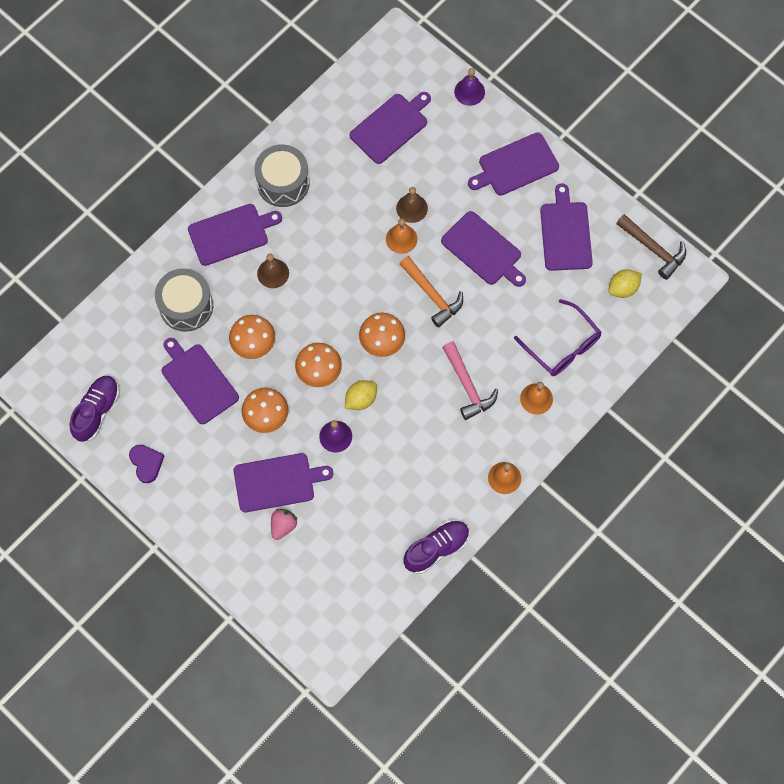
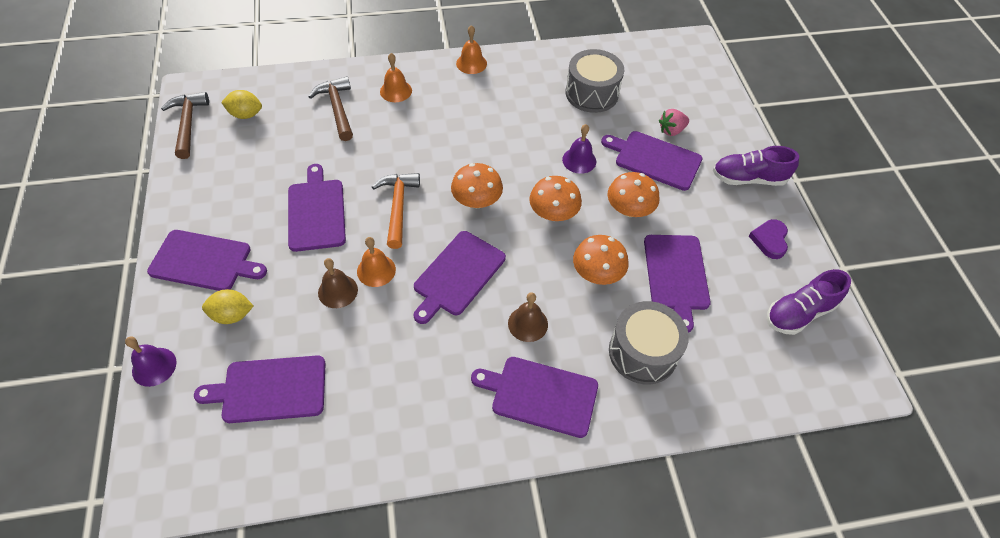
camera: 145 degrees left, 15 degrees down
(283, 183) = (439, 412): grey drum -> grey drum (591, 93)
(361, 399) = (534, 172): yellow lemon -> yellow lemon (232, 315)
(436, 549) = (561, 55): purple shoe -> purple shoe (748, 178)
(467, 386) = (438, 129): pink hammer -> none
(562, 346) = (337, 108): purple glasses -> brown hammer
(565, 233) = (236, 179): purple cutting board -> purple cutting board (457, 275)

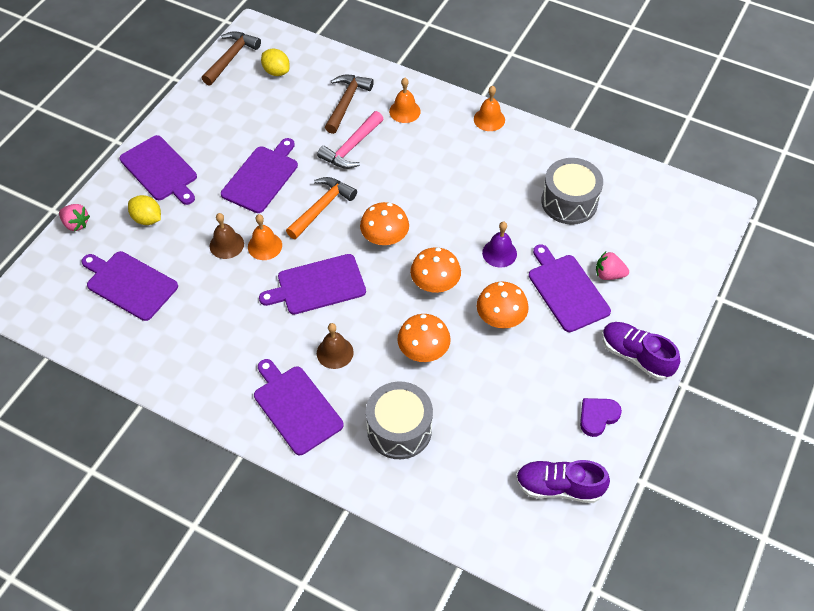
camera: 40 degrees right, 0 degrees up
(154, 366) = (76, 224): purple bell -> pink strawberry
(377, 143) = (351, 147): none -> pink hammer
(676, 275) = (485, 392): purple cutting board -> none

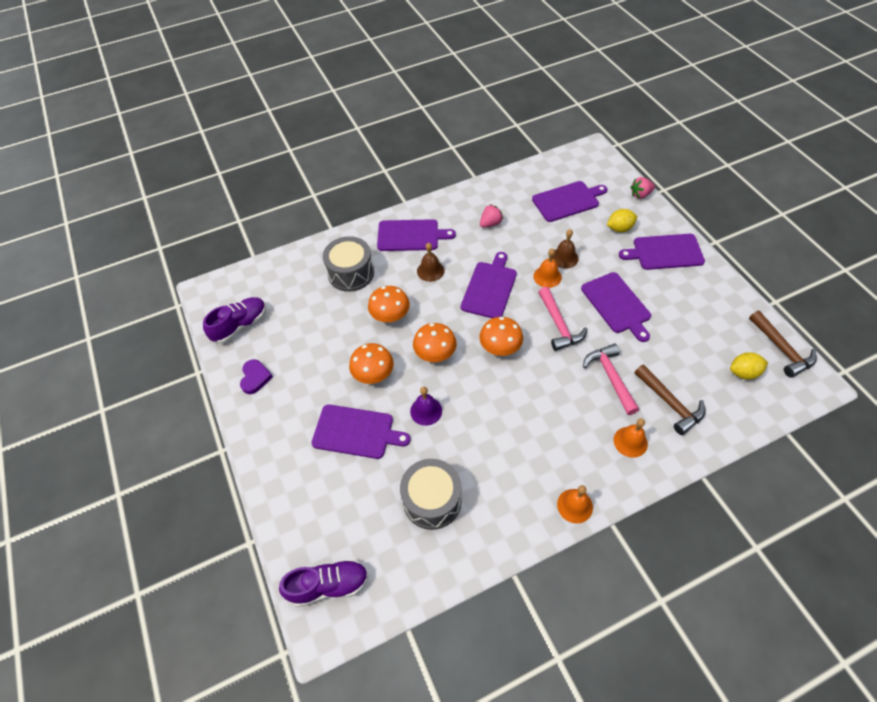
camera: 130 degrees right, 0 degrees up
(322, 207) = (559, 325): orange hammer -> pink hammer
(609, 274) = (342, 473): pink strawberry -> pink strawberry (490, 223)
(636, 356) = (268, 435): purple shoe -> purple shoe (328, 585)

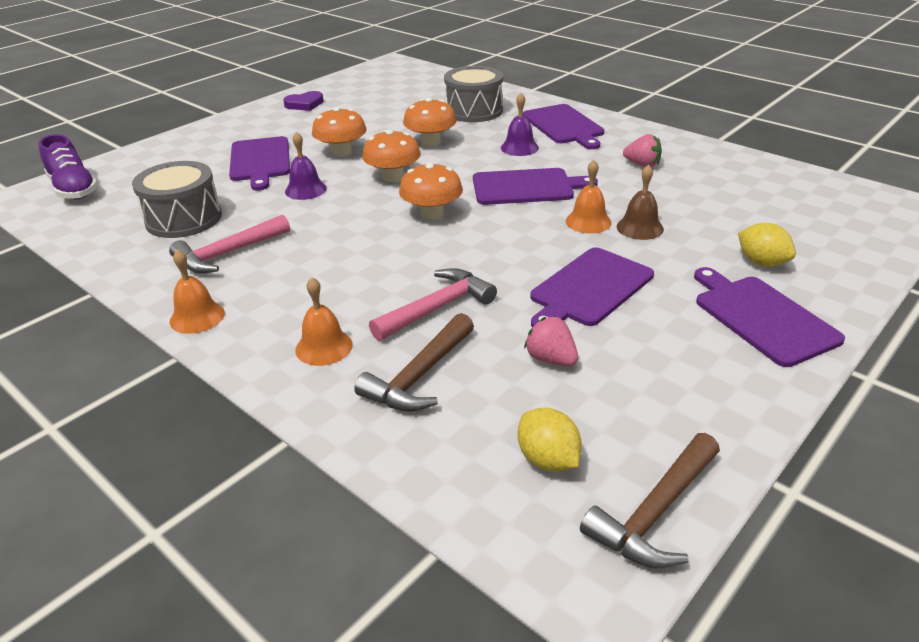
camera: 65 degrees right, 20 degrees down
(240, 325) = (363, 84): purple shoe -> none
(430, 270) = (519, 147): brown bell -> purple bell
(559, 325) = (504, 247): pink hammer -> pink hammer (228, 253)
(567, 201) = (762, 208): purple cutting board -> none
(640, 194) = (872, 269): pink strawberry -> pink strawberry (551, 359)

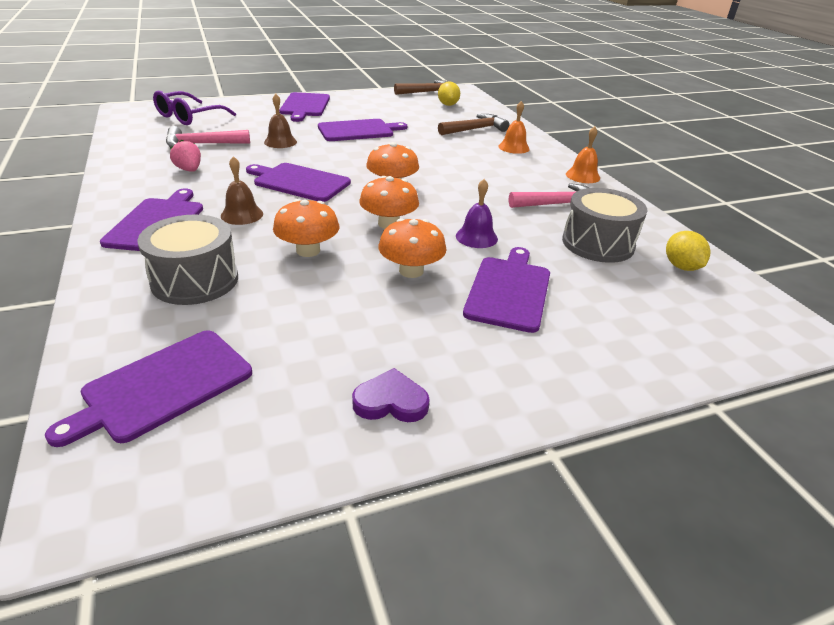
camera: 155 degrees left, 0 degrees up
(74, 189) = (739, 323): purple shoe -> none
(416, 83) = (163, 386): none -> purple cutting board
(437, 308) = (444, 144): pink hammer -> pink hammer (202, 144)
(519, 147) = (242, 214): purple bell -> brown bell
(551, 359) = (413, 119): pink strawberry -> none
(588, 221) = (302, 152): orange bell -> none
(761, 262) = (259, 116): yellow lemon -> yellow lemon (681, 267)
(823, 224) = (189, 117): none -> purple glasses

